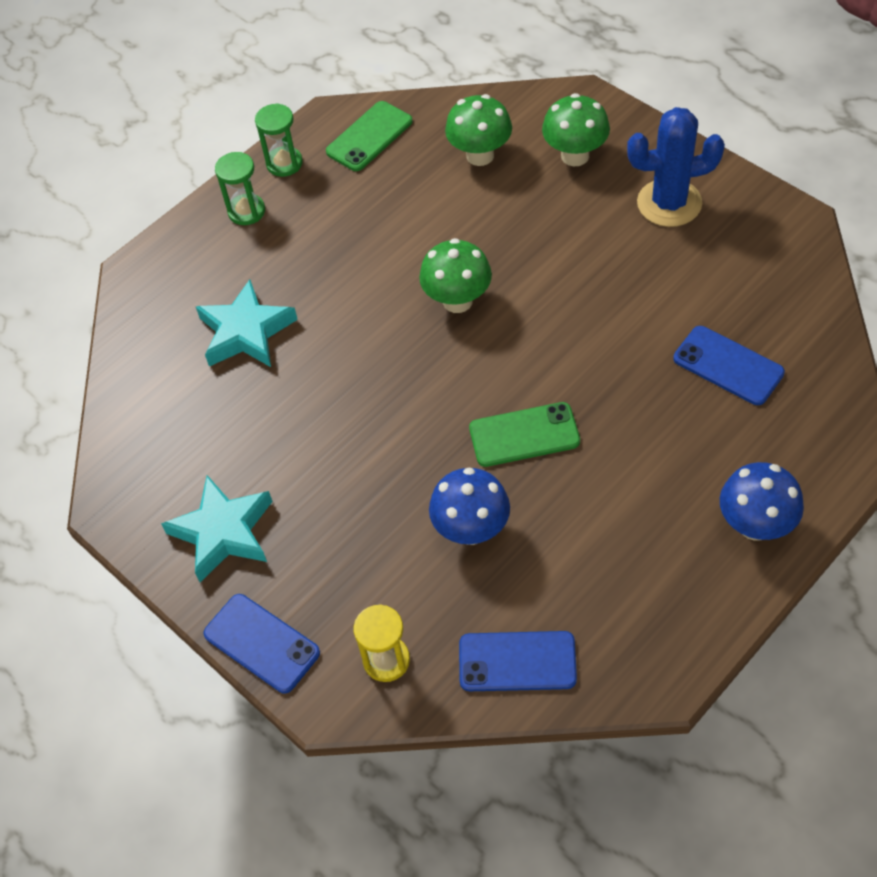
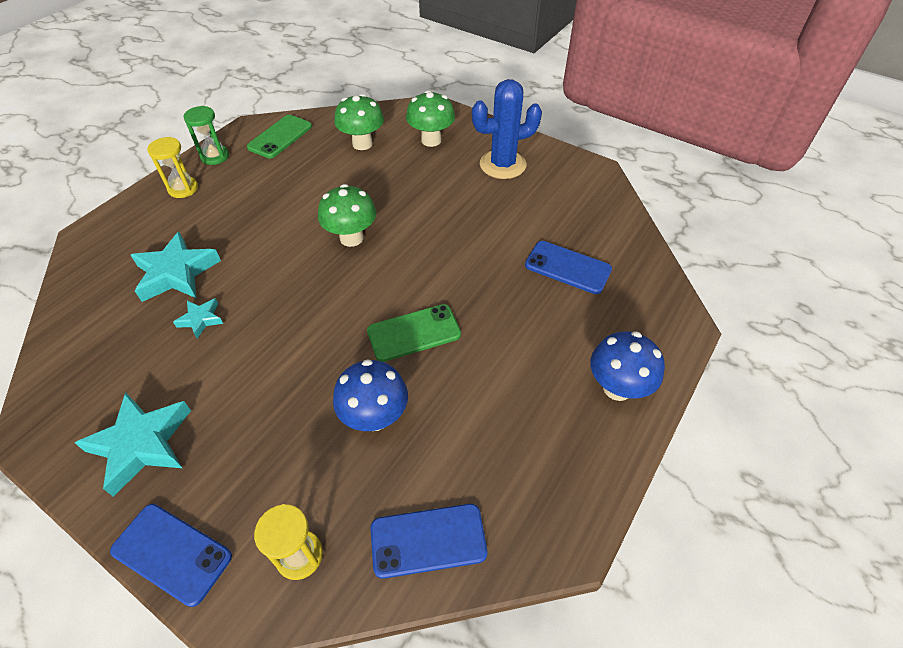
camera: 15 degrees left, 5 degrees down
(246, 211) = (183, 188): green hourglass -> yellow hourglass
(277, 395) = (201, 319): none -> turquoise star

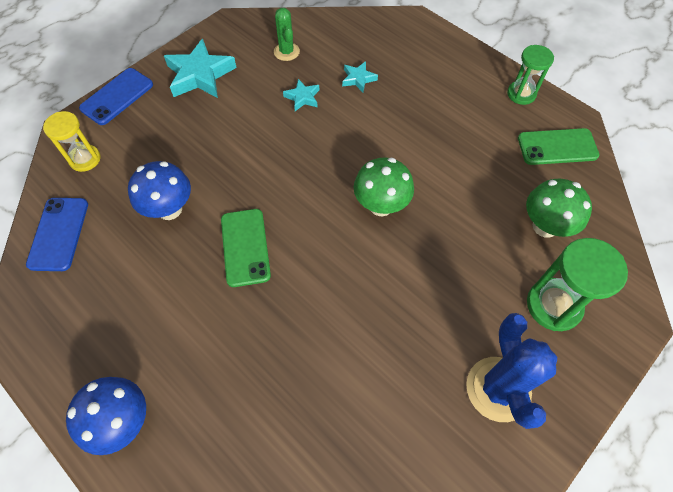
camera: 100 degrees right, 10 degrees up
(114, 349) = (286, 52): none -> green cactus
(176, 273) = (358, 79): turquoise star -> turquoise star, size x0.51
(183, 188) = (470, 74): yellow hourglass -> none
(280, 137) = (557, 147): green phone -> green phone turned 45 degrees counterclockwise
(431, 140) = (553, 305): green mushroom -> green hourglass
(567, 267) = (294, 421): blue phone -> none

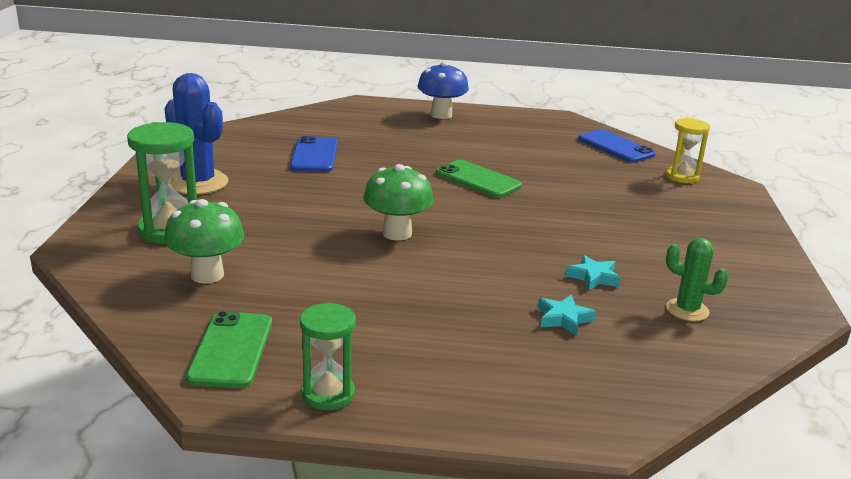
camera: 140 degrees right, 35 degrees down
(117, 96) = (749, 213): blue phone -> blue phone (314, 155)
(169, 209) = (567, 177): blue mushroom -> none
(200, 75) = (722, 254): turquoise star -> none
(557, 147) = (231, 350): green phone -> green phone turned 45 degrees counterclockwise

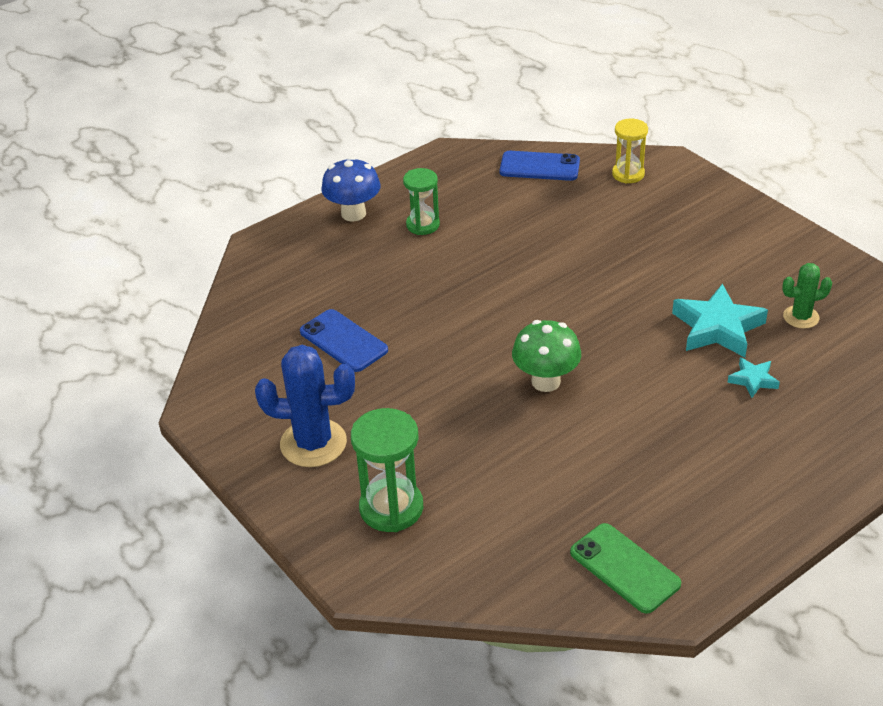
camera: 40 degrees left, 15 degrees up
(207, 275) = (496, 524): green mushroom -> none
(328, 394) = (729, 549): green hourglass -> green hourglass (423, 225)
(478, 180) = (506, 279): green phone -> none
(593, 277) = (717, 328): turquoise star -> turquoise star, size x1.94

